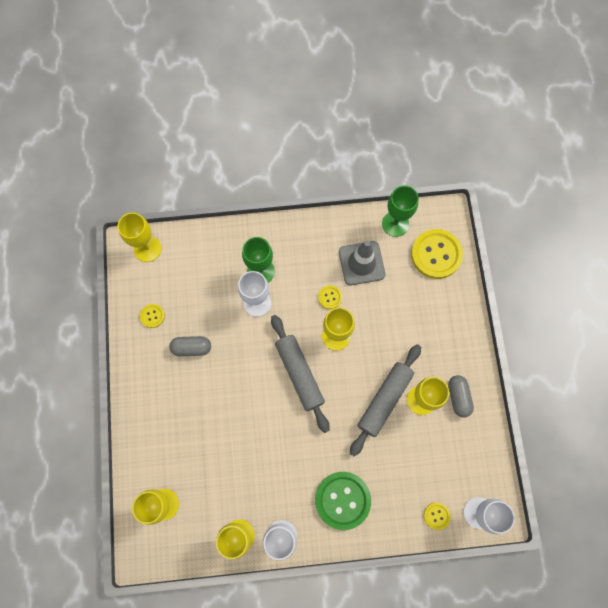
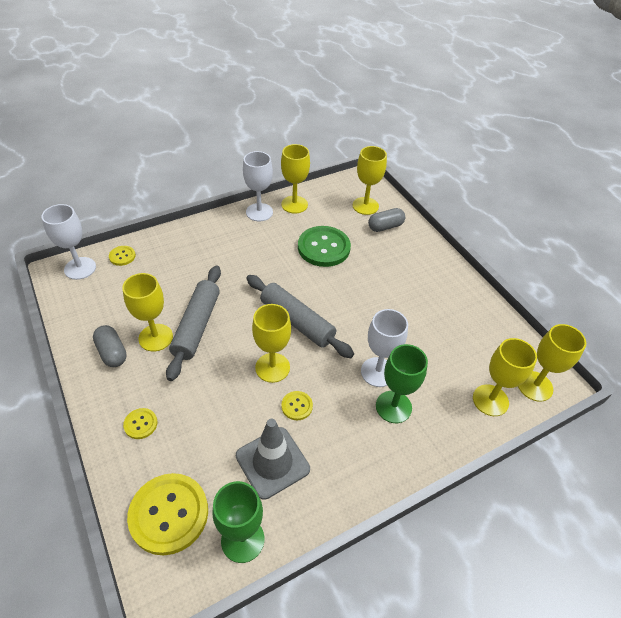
camera: 155 degrees right, 25 degrees down
(152, 316) = (476, 324): yellow button -> yellow button (140, 424)
(188, 250) = (490, 400): none -> yellow goblet
(192, 348) = (418, 310): grey capsule -> grey capsule (385, 227)
(342, 500) = (215, 244): green button -> green button (324, 248)

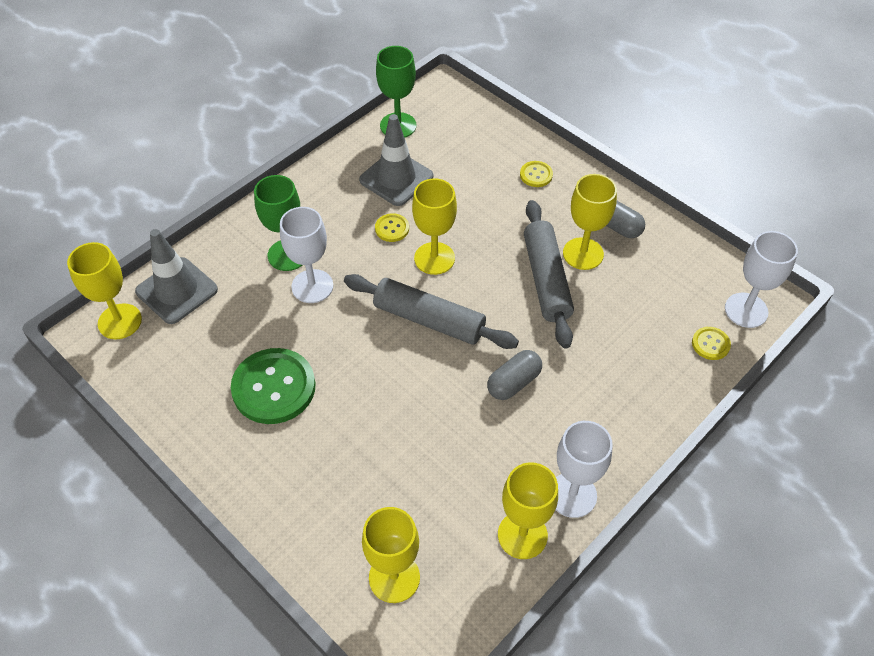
camera: 165 degrees right, 5 degrees up
(169, 514) = (466, 125): yellow button -> none
(324, 248) = (436, 452): green button -> green button (274, 387)
(385, 227) = (347, 534): grey capsule -> grey capsule (513, 382)
(490, 400) = (177, 291): yellow goblet -> grey traffic cone

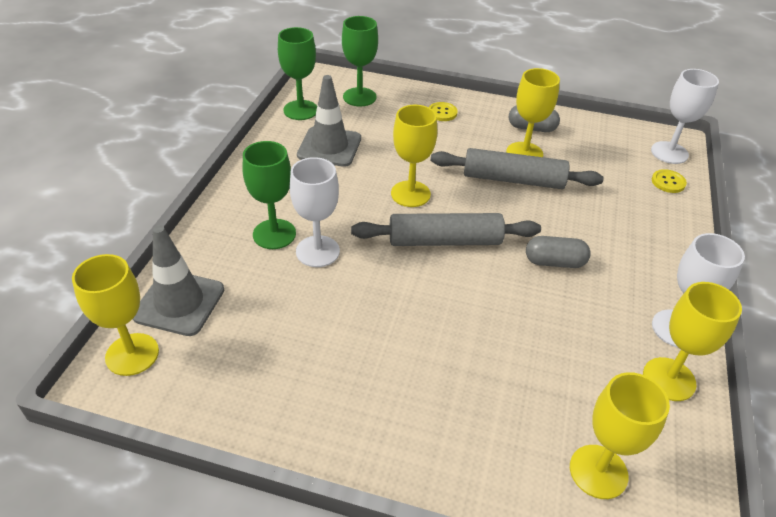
camera: 30 degrees left, 10 degrees down
(274, 387) = (346, 351): green button -> none
(392, 228) = (355, 184): yellow button -> none
(466, 128) = (359, 97): none -> green goblet
(513, 382) = (554, 262): grey capsule -> grey capsule turned 75 degrees clockwise
(546, 280) = (513, 179): grey rolling pin -> grey rolling pin turned 45 degrees counterclockwise

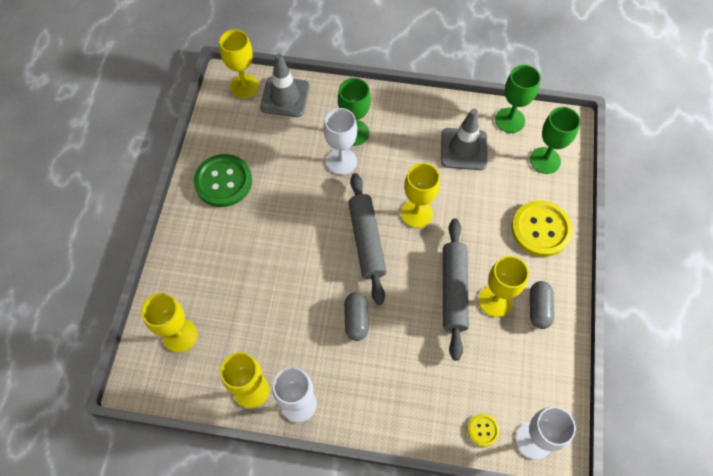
camera: 85 degrees right, 20 degrees up
(318, 395) = (223, 181): none -> green button
(442, 113) = (541, 229): yellow button -> yellow button, size x2.14

